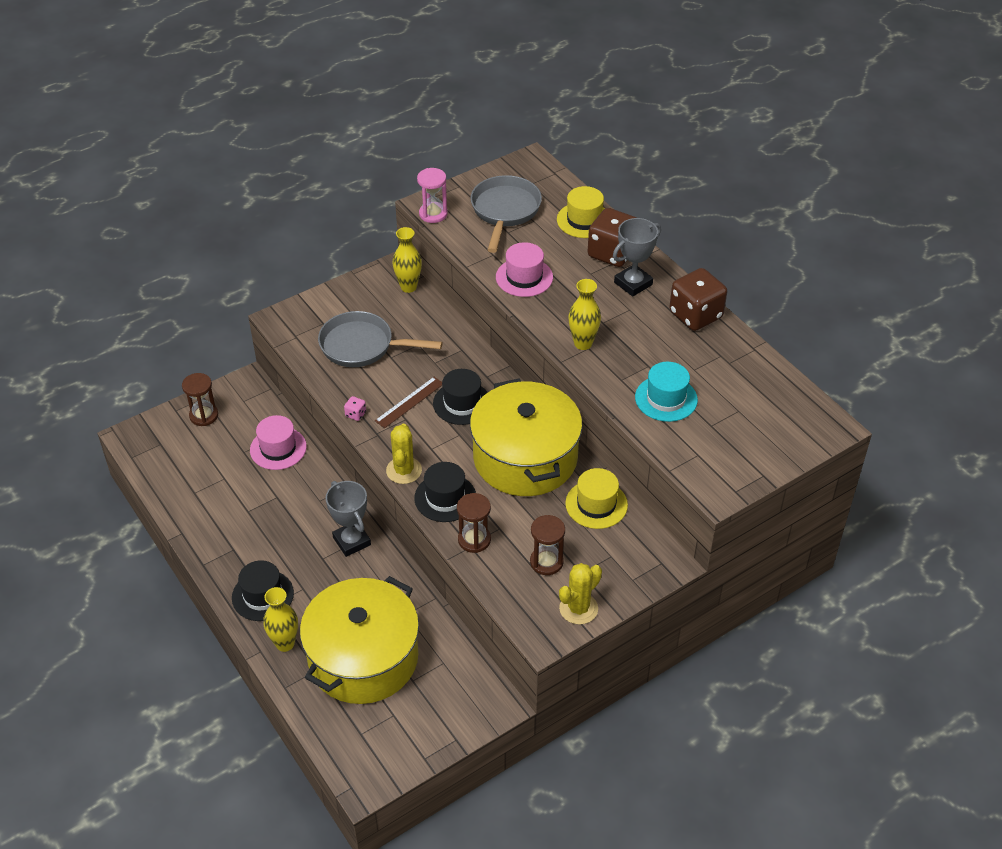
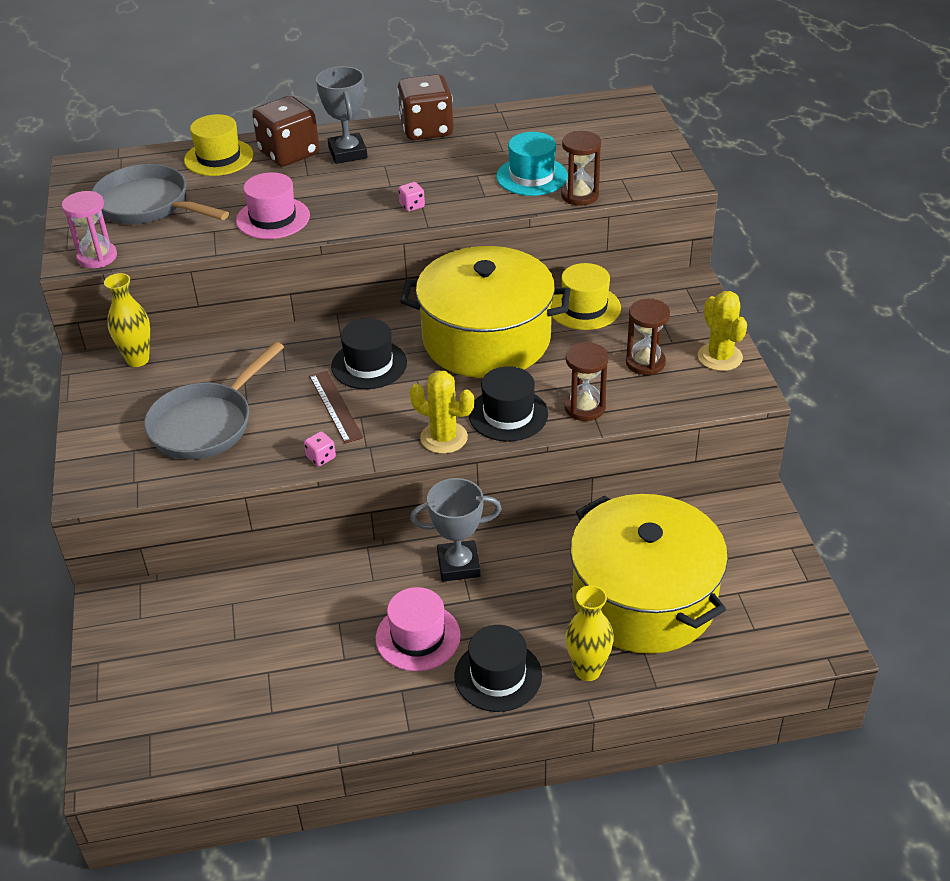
camera: 65 degrees left, 5 degrees down
(204, 415) = (133, 669): brown hourglass -> brown hourglass (579, 195)
(278, 448) = (255, 600): pink hat -> pink hat (418, 637)
(583, 343) = (412, 206): yellow vase -> pink dice

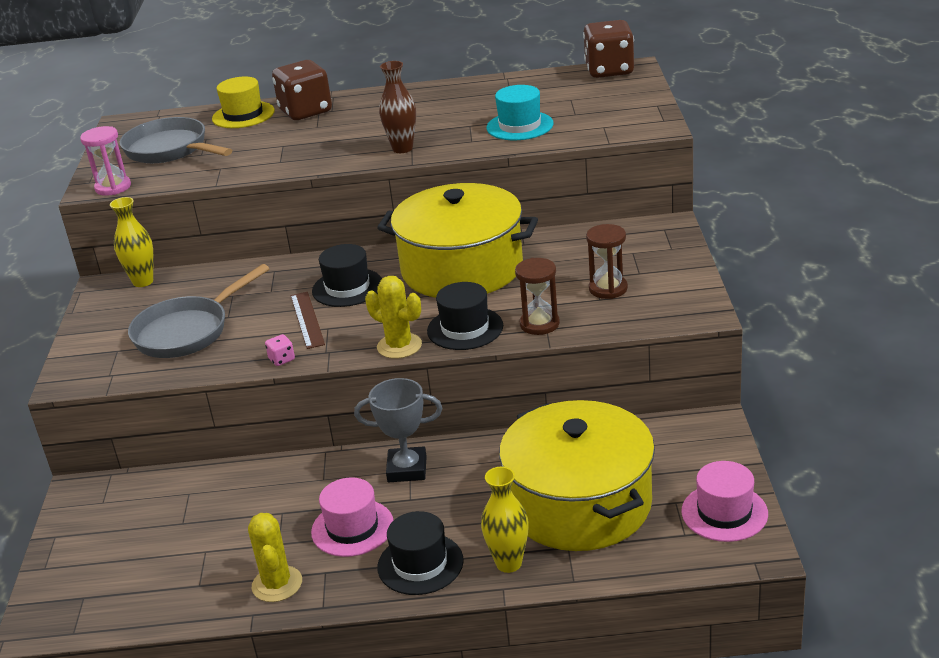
camera: 10 degrees right, 10 degrees down
(273, 218) = (275, 159): pink hat -> pink hat (724, 512)
(348, 153) = (358, 110): grey trophy -> none
(412, 206) = (402, 149): pink dice -> brown vase
(426, 130) = (434, 92): brown dice -> brown dice (609, 70)
(579, 195) = (560, 140): brown hourglass -> none
(584, 307) = (561, 244): yellow hat -> none
(720, 357) = (682, 285): yellow cactus -> yellow cactus (277, 584)

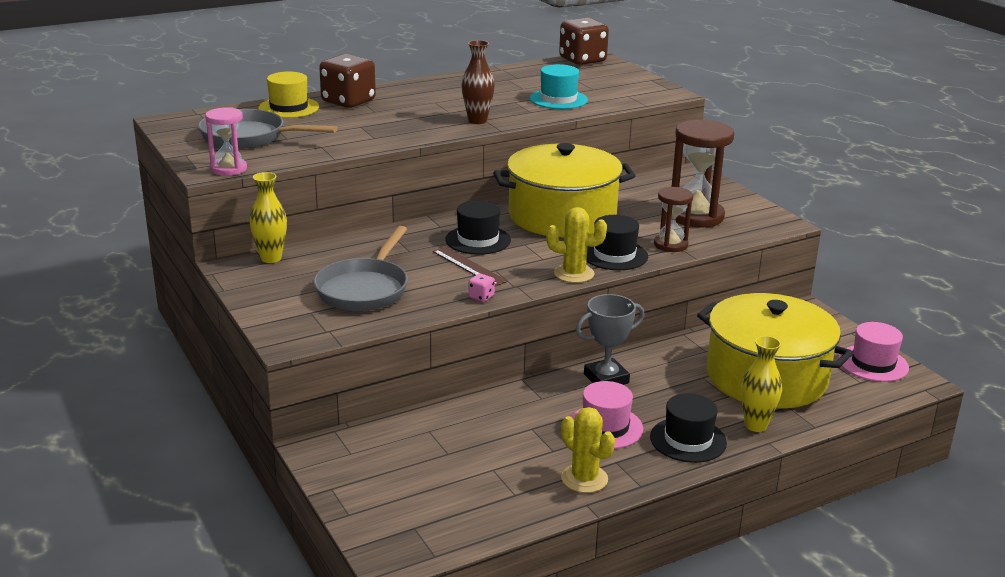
camera: 30 degrees left, 5 degrees down
(608, 289) = (695, 216): brown hourglass -> brown hourglass, size x1.73

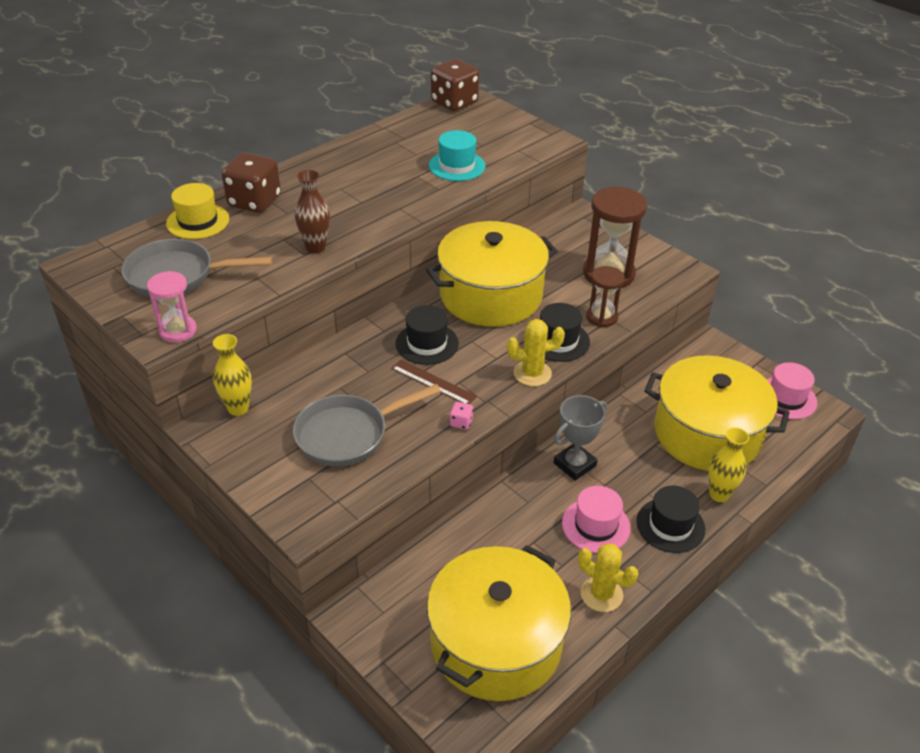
camera: 15 degrees left, 15 degrees up
(364, 289) = (347, 434): grey pan -> grey pan turned 60 degrees clockwise
(453, 495) = (496, 642): none -> yellow pot
(477, 121) = (394, 211): brown vase -> brown vase (315, 247)

